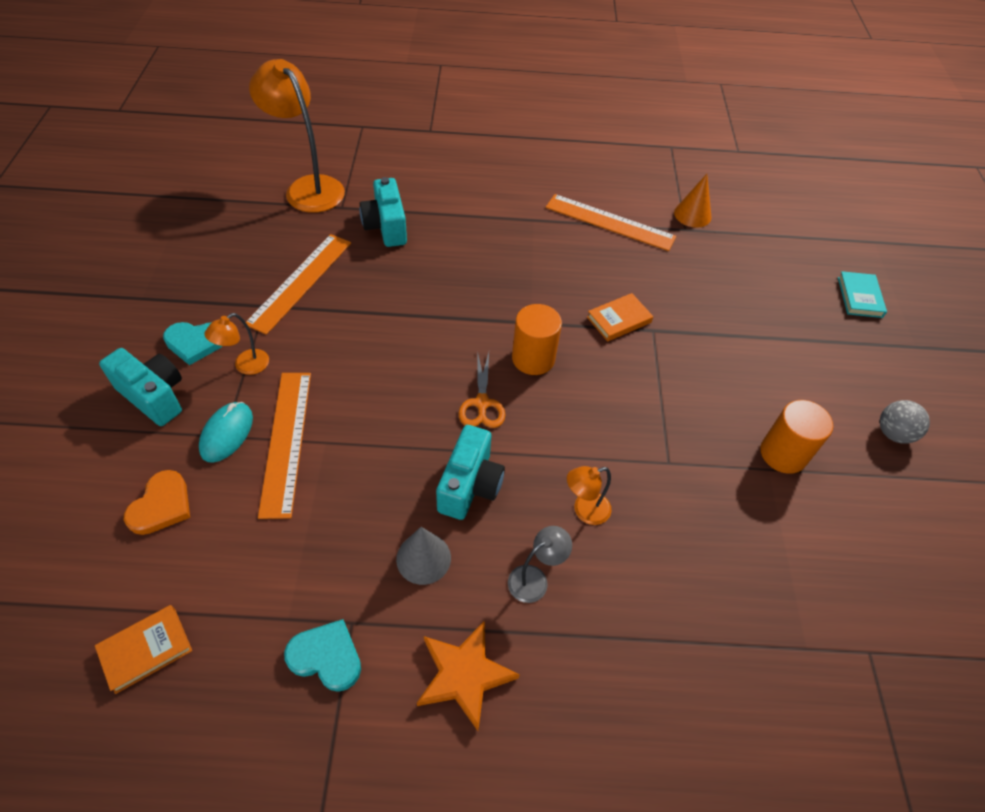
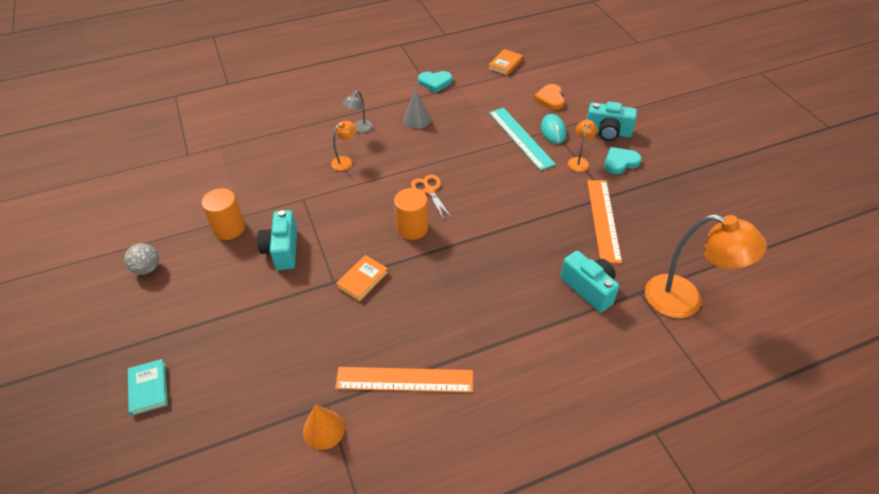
camera: 160 degrees right, 5 degrees down
(286, 441) = (521, 138): orange ruler -> turquoise ruler
(464, 675) = (376, 94): orange star -> none
(470, 485) = (412, 152): turquoise camera -> turquoise camera (282, 250)

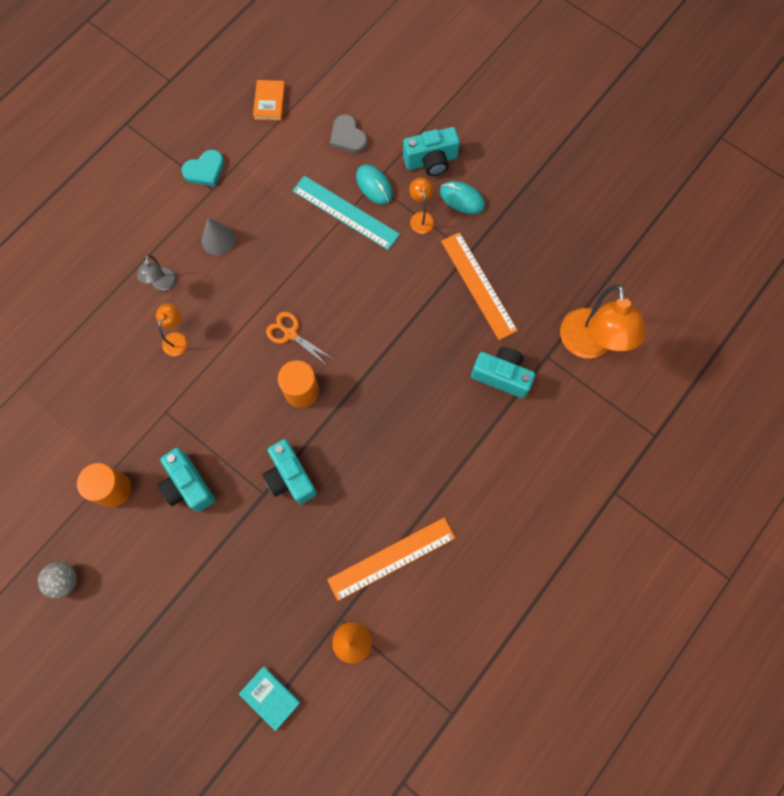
camera: 30 degrees left, 25 degrees up
(148, 388) = (170, 696): turquoise book -> turquoise book (270, 697)
(362, 280) = (290, 477): orange book -> turquoise camera
(550, 99) = (347, 137): orange heart -> grey heart
(620, 162) = (462, 199): turquoise heart -> turquoise mouse
(685, 300) = (588, 345): orange lamp -> orange lamp turned 90 degrees clockwise

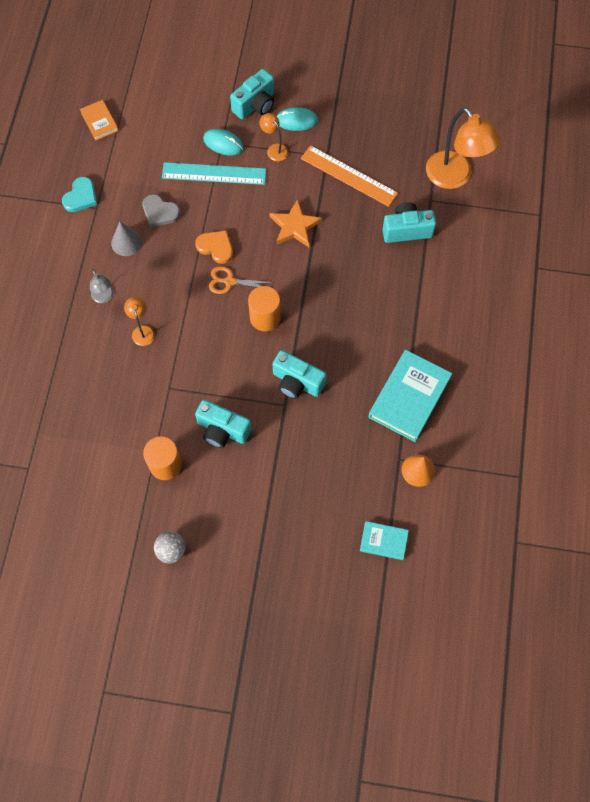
camera: 30 degrees left, 5 degrees down
(299, 291) = (216, 247): none -> orange heart
(347, 137) = (179, 118): grey heart -> grey heart (160, 212)
(390, 310) = (295, 226): none -> orange star
(391, 558) = (409, 397): orange ruler -> turquoise book

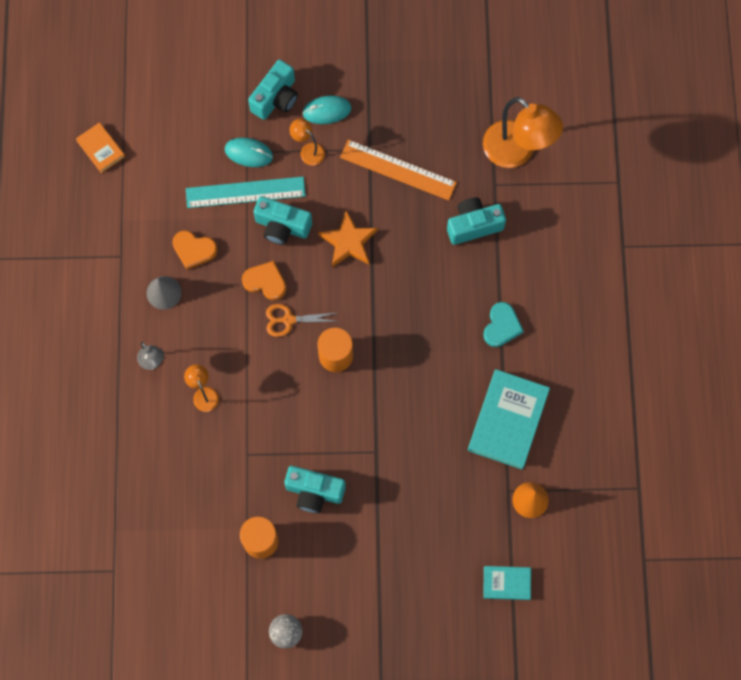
camera: 10 degrees left, 5 degrees up
(81, 197) = (100, 246): turquoise heart -> turquoise heart (501, 326)
(160, 212) = (194, 250): grey heart -> orange heart
(297, 382) = (384, 424): turquoise camera -> turquoise camera (282, 226)

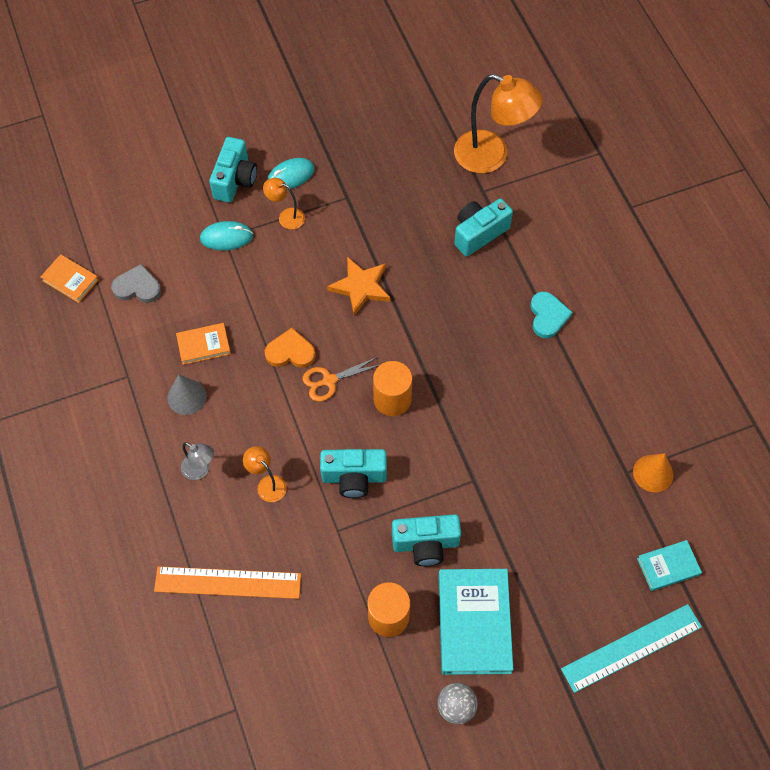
camera: 20 degrees left, 10 degrees down
(156, 175) = (137, 287): none -> grey heart
(194, 250) = (203, 345): orange heart -> orange book
(245, 192) = (237, 274): turquoise ruler -> turquoise ruler (631, 647)
(282, 226) = (287, 294): turquoise camera -> turquoise camera (354, 477)
(398, 170) = (383, 207): orange ruler -> orange ruler (228, 582)
(507, 420) = (594, 403): turquoise book -> turquoise book (474, 623)

